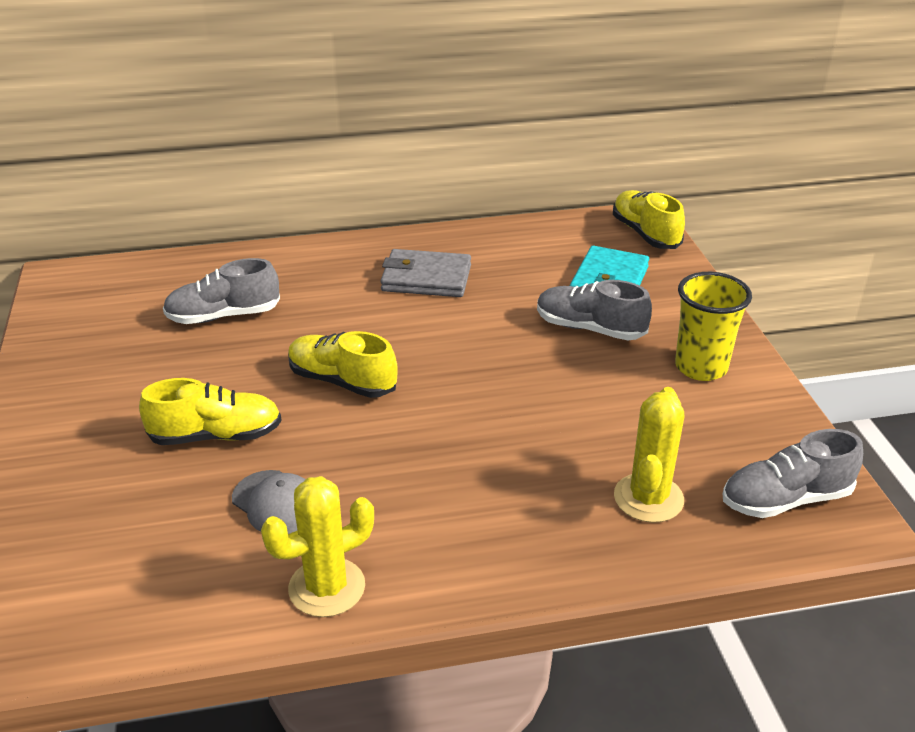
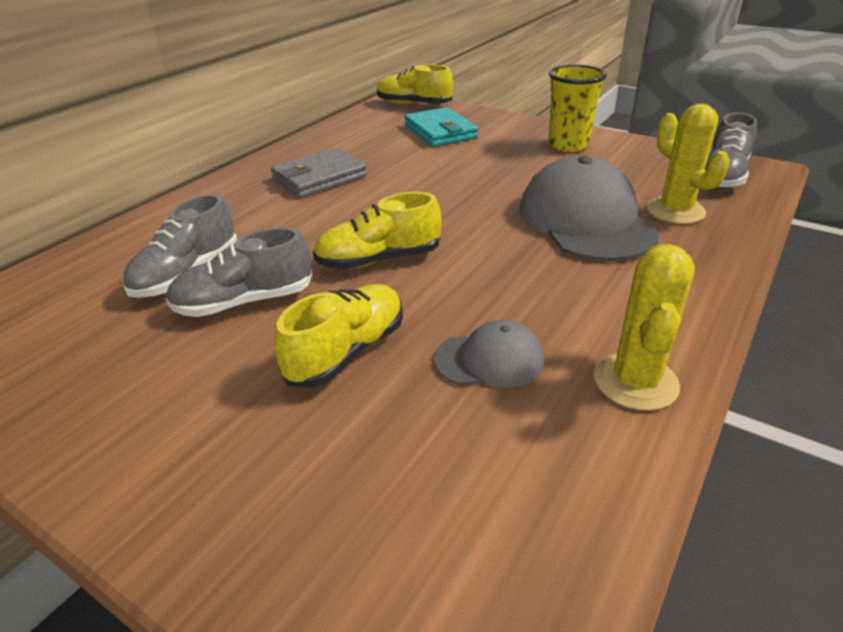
camera: 45 degrees left, 0 degrees up
(550, 452) = (585, 220): none -> grey cap
(589, 328) = (477, 155): grey shoe -> grey shoe (244, 302)

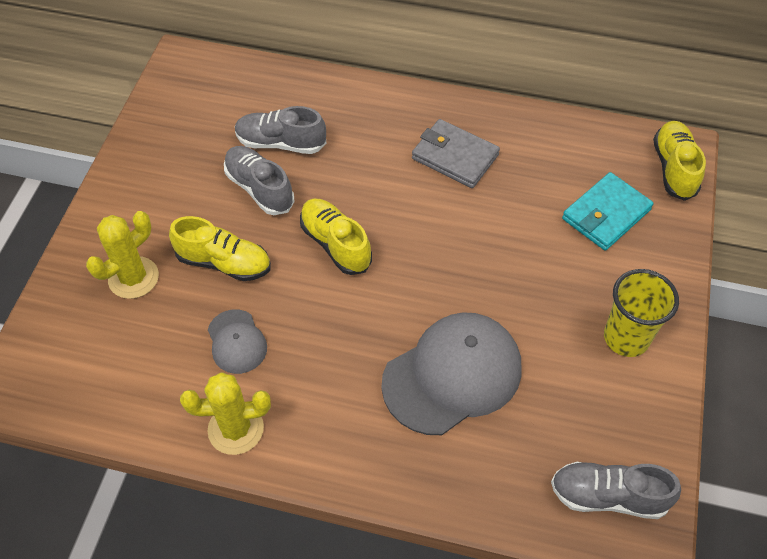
camera: 70 degrees right, 20 degrees up
(675, 211) = (501, 449): yellow cactus -> yellow cactus (133, 278)

